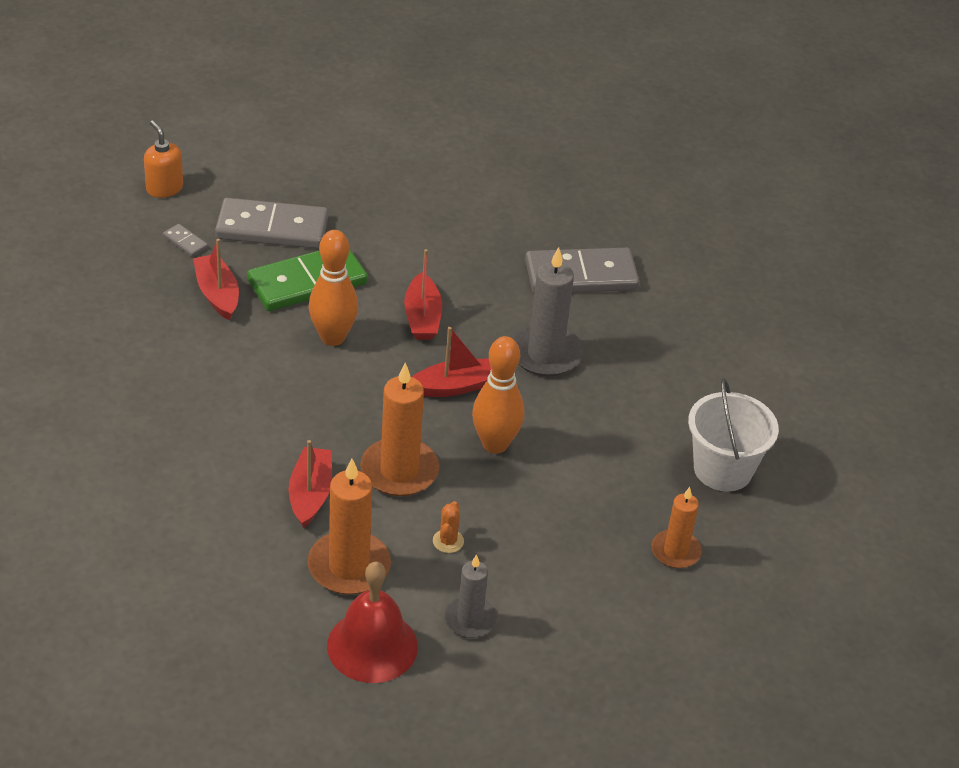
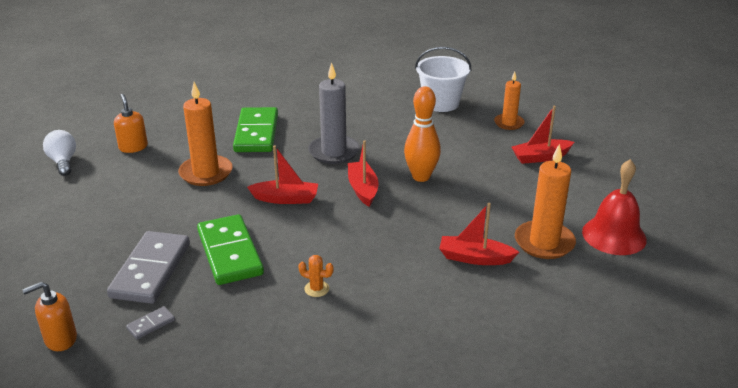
camera: 80 degrees left, 10 degrees down
(217, 294) = (232, 304): red boat -> red boat (540, 157)
(333, 337) = (301, 241): orange bowling pin -> none
(399, 471) = (448, 217): orange candle -> orange candle (206, 173)
(448, 541) = (513, 200): orange cactus -> orange cactus (316, 289)
(470, 619) = (580, 196): grey candle -> none
(477, 125) = (63, 162): none -> white light bulb
(522, 173) = (133, 147): none -> orange soap dispenser
(581, 275) = (256, 133): grey domino -> green domino

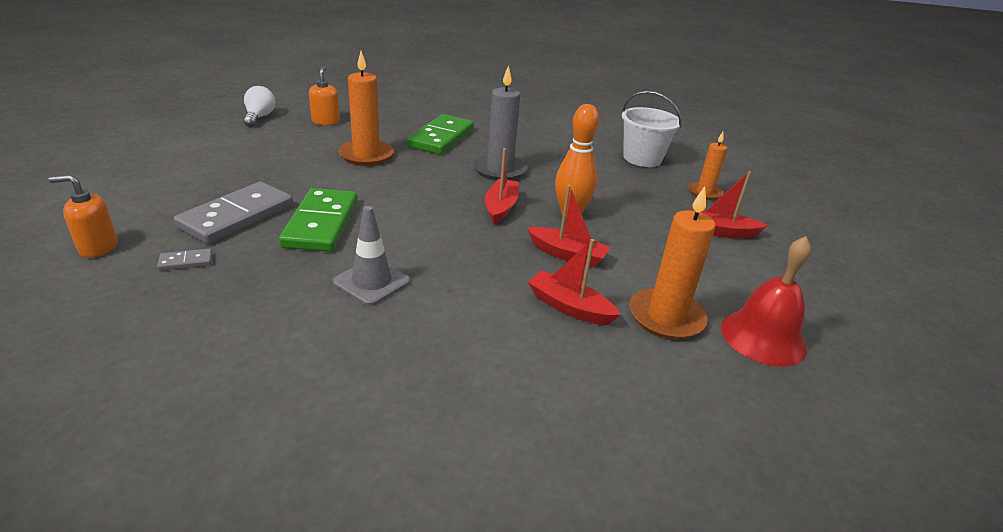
camera: 20 degrees right, 0 degrees up
(286, 199) = (418, 195): red boat -> red boat (567, 254)
(316, 289) = (371, 282): orange cactus -> grey traffic cone

